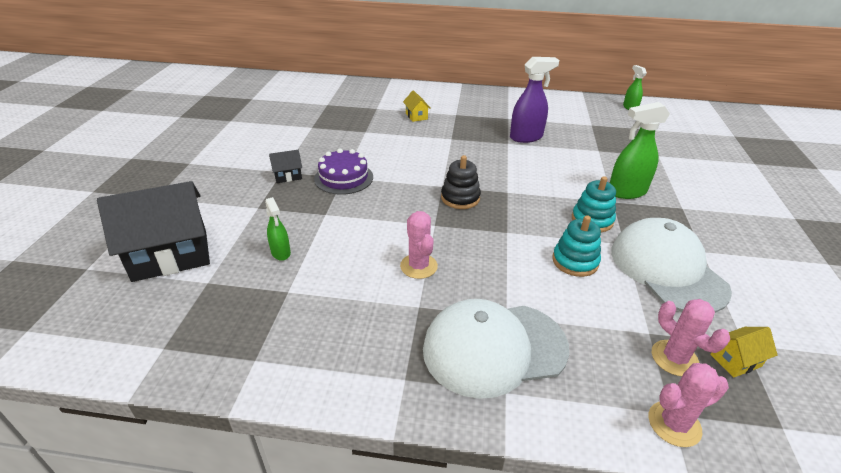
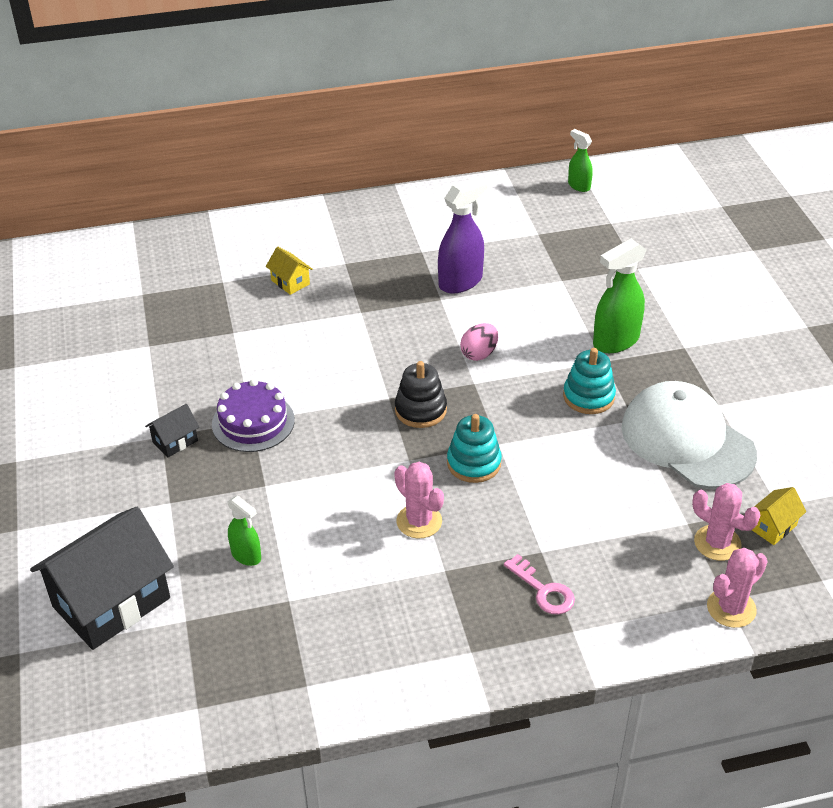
camera: 20 degrees left, 5 degrees up
(494, 348) = (543, 590): white cap -> pink key
(519, 176) = (479, 354): none -> pink egg
(575, 261) = (588, 460): turquoise stacking toy -> turquoise stacking toy (474, 463)

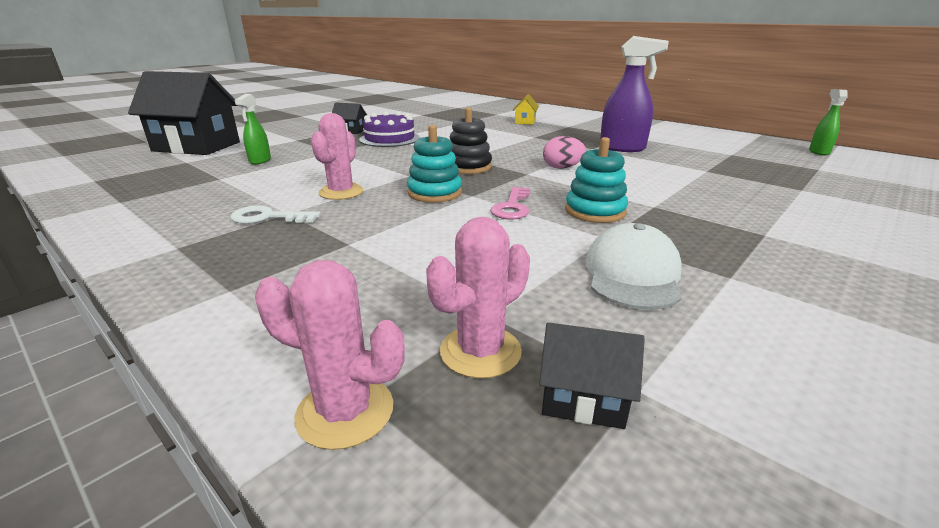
camera: 55 degrees right, 15 degrees down
(446, 585) = (268, 217): none -> white key
(543, 590) = (288, 258): pink key -> pink key (512, 207)
(615, 341) = (690, 204): green spray bottle -> none
(687, 440) = (632, 274): white cap -> white cap, size x0.62
(717, 543) = (480, 351): pink cactus -> pink cactus turned 45 degrees clockwise
(772, 527) = (583, 399): yellow house -> black house

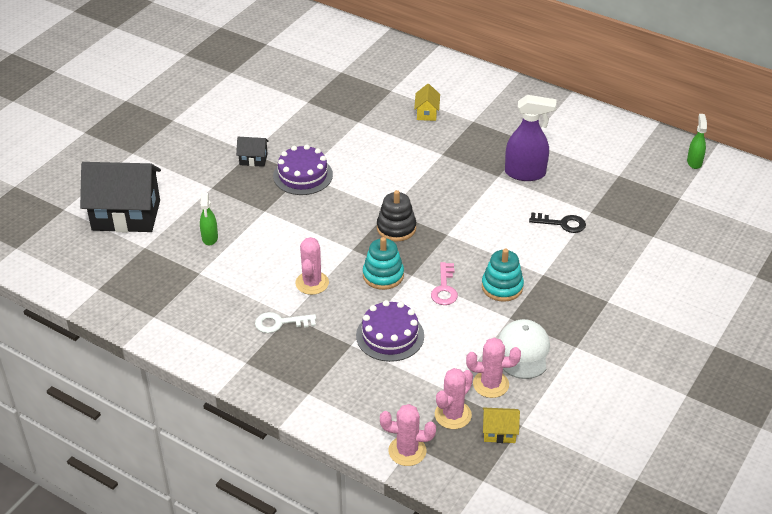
camera: 10 degrees left, 15 degrees up
(413, 240) = (390, 336): none -> purple cake
(562, 168) = (474, 220): pink egg -> none
(569, 311) = (490, 384): none -> pink cactus
(583, 399) = (499, 432): black house -> yellow house
(672, 175) = (562, 223): none -> black key

